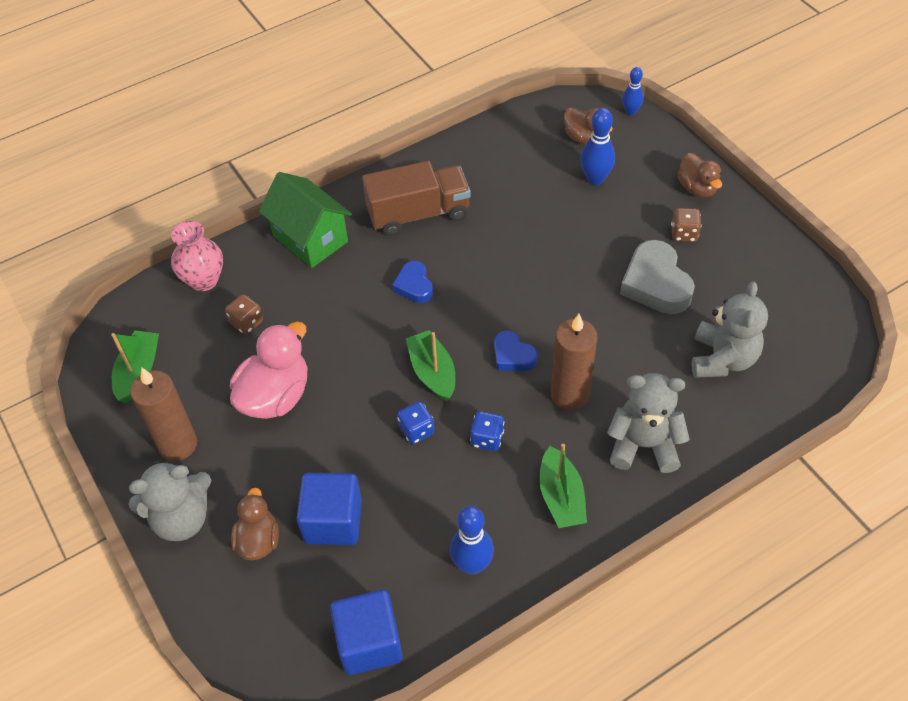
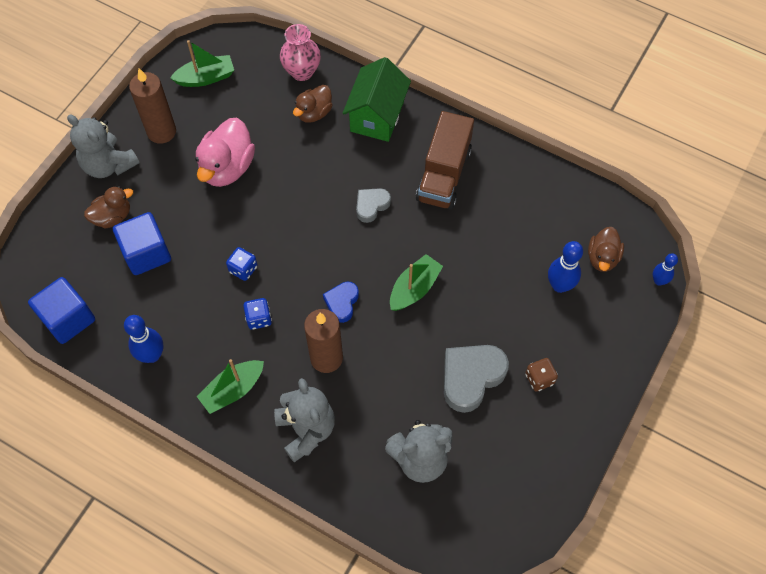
camera: 60 degrees right, 10 degrees up
(247, 322) = (279, 117): brown dice -> none
(275, 396) = (227, 167): pink duck -> pink duck turned 105 degrees clockwise
(414, 285) = (371, 205): blue heart -> grey heart
(418, 214) = (443, 175): brown truck -> brown truck turned 60 degrees clockwise
(432, 372) = (298, 255): green boat -> green boat (414, 288)
(697, 188) = (599, 370): brown duck -> brown duck (314, 113)

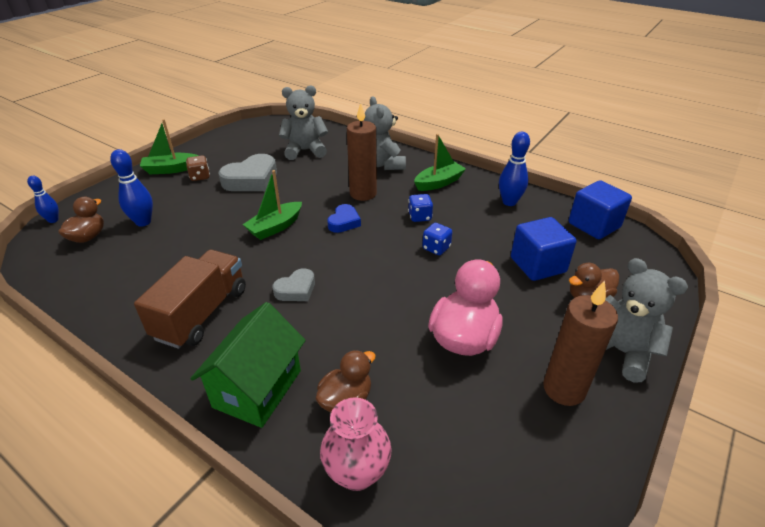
camera: 175 degrees left, 25 degrees down
(206, 77) = (518, 474): green boat -> green boat (170, 169)

